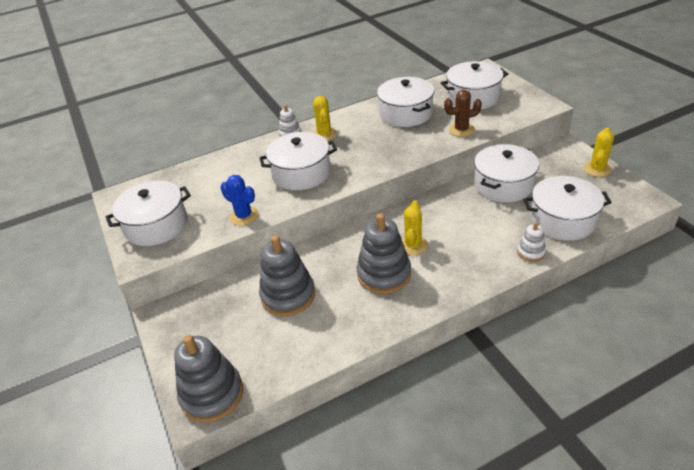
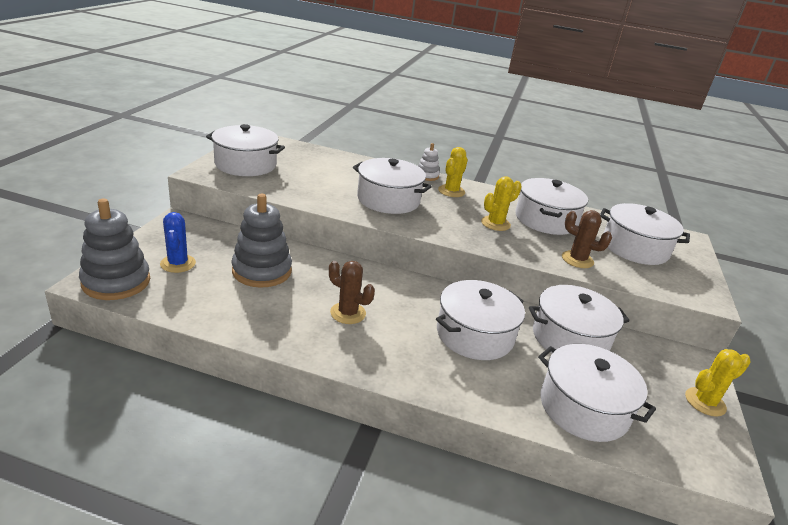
camera: 35 degrees right, 10 degrees down
(244, 216) = (302, 195): blue cactus -> blue cactus (178, 263)
(384, 274) = (348, 313): grey stacking toy -> brown cactus
(413, 245) = (406, 314): yellow cactus -> yellow cactus (495, 224)
(462, 225) = (474, 335): none -> white pot
(531, 252) = (502, 403): white stacking toy -> none

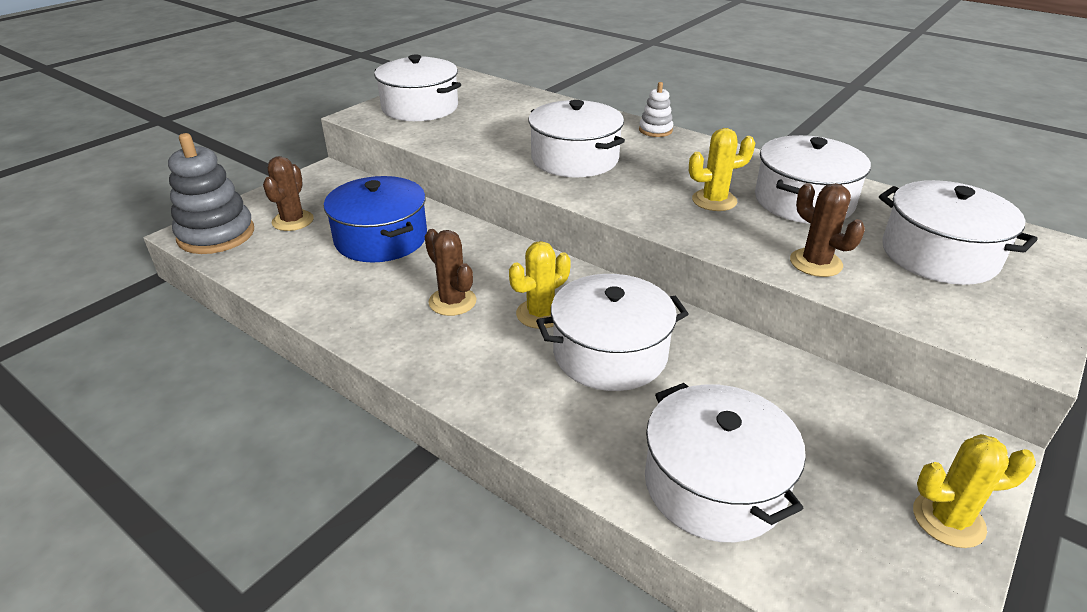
camera: 25 degrees right, 5 degrees up
(178, 263) = (293, 221): blue cactus -> brown cactus
(262, 271) = (381, 238): grey stacking toy -> blue pot
(451, 191) = (677, 152): yellow cactus -> yellow cactus (540, 314)
(570, 338) = (760, 380): white pot -> none

